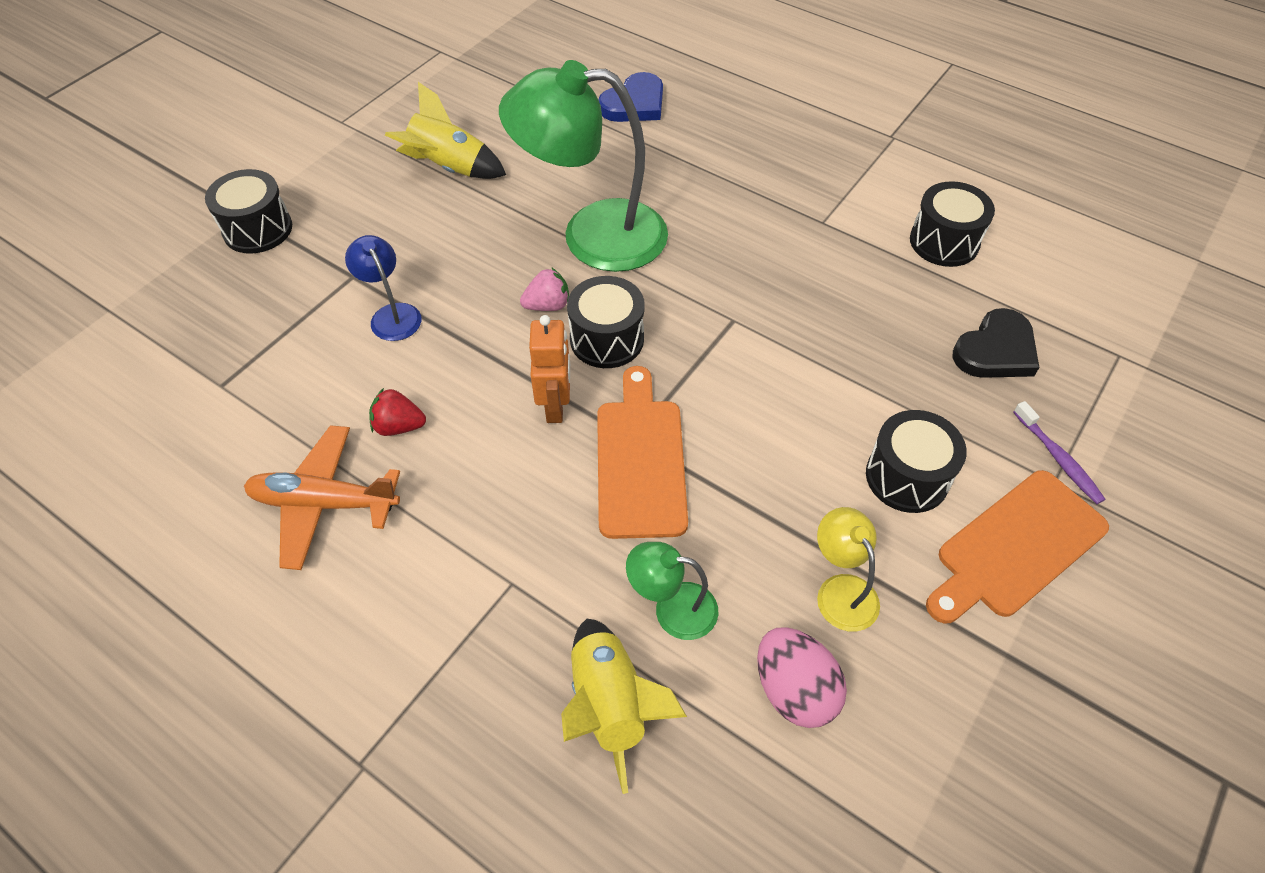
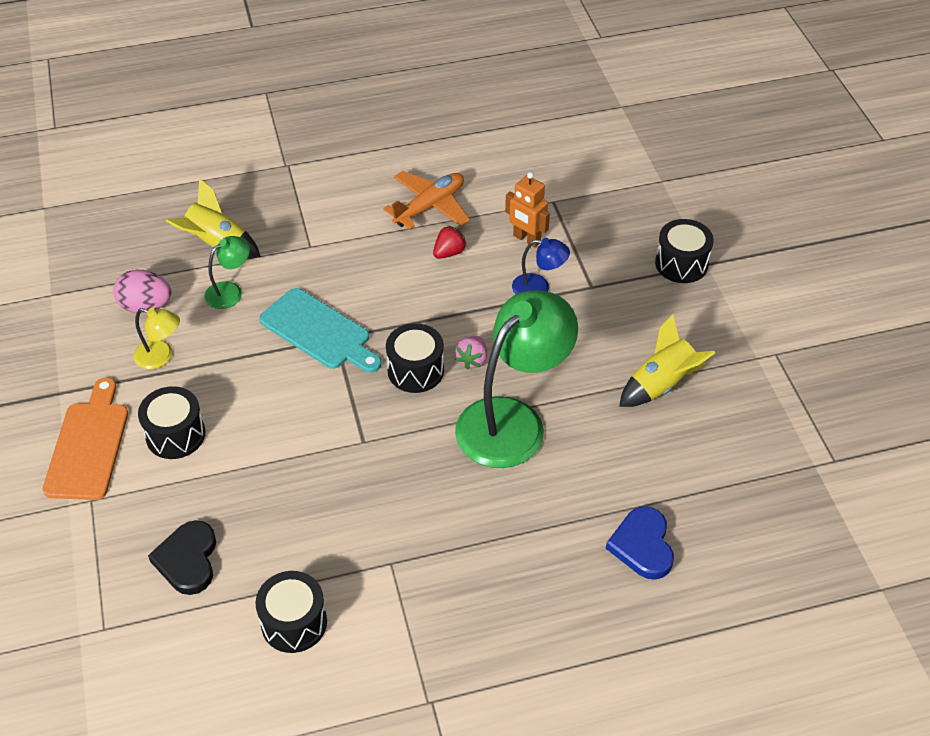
camera: 130 degrees right, 5 degrees down
(555, 406) = (392, 319): orange robot -> orange robot (526, 239)
(640, 460) = (319, 331): orange cutting board -> turquoise cutting board
(1058, 459) = (97, 516): purple toothbrush -> none

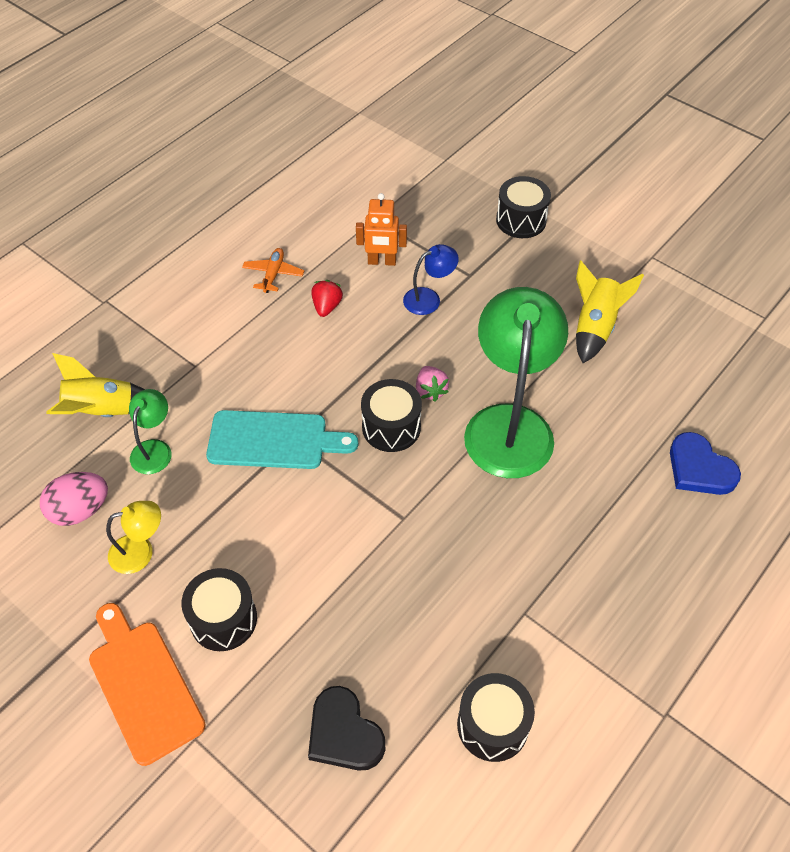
camera: 35 degrees left, 5 degrees up
(430, 206) = (273, 274): orange plane -> orange plane, size x0.61

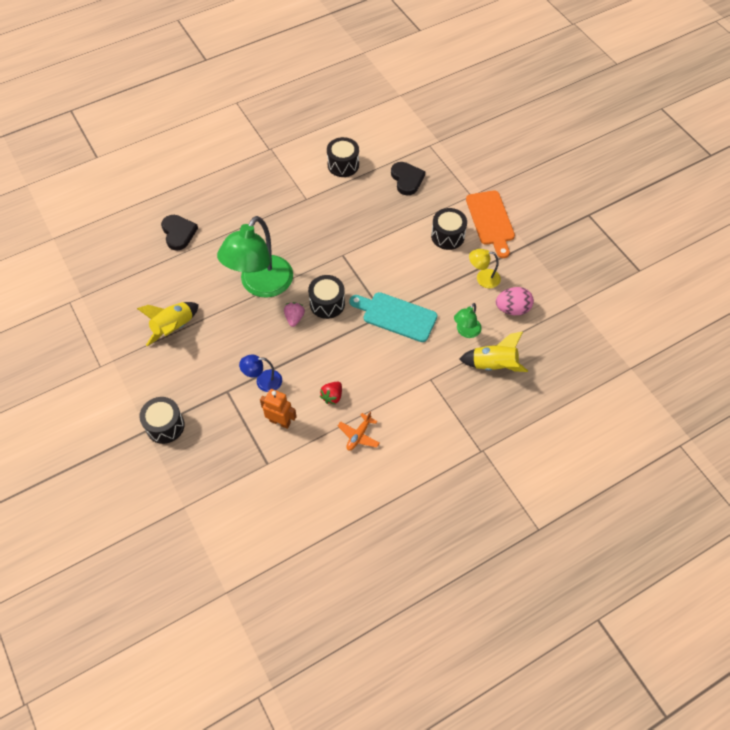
camera: 160 degrees left, 5 degrees up
(699, 468) = (178, 233): blue heart -> black heart

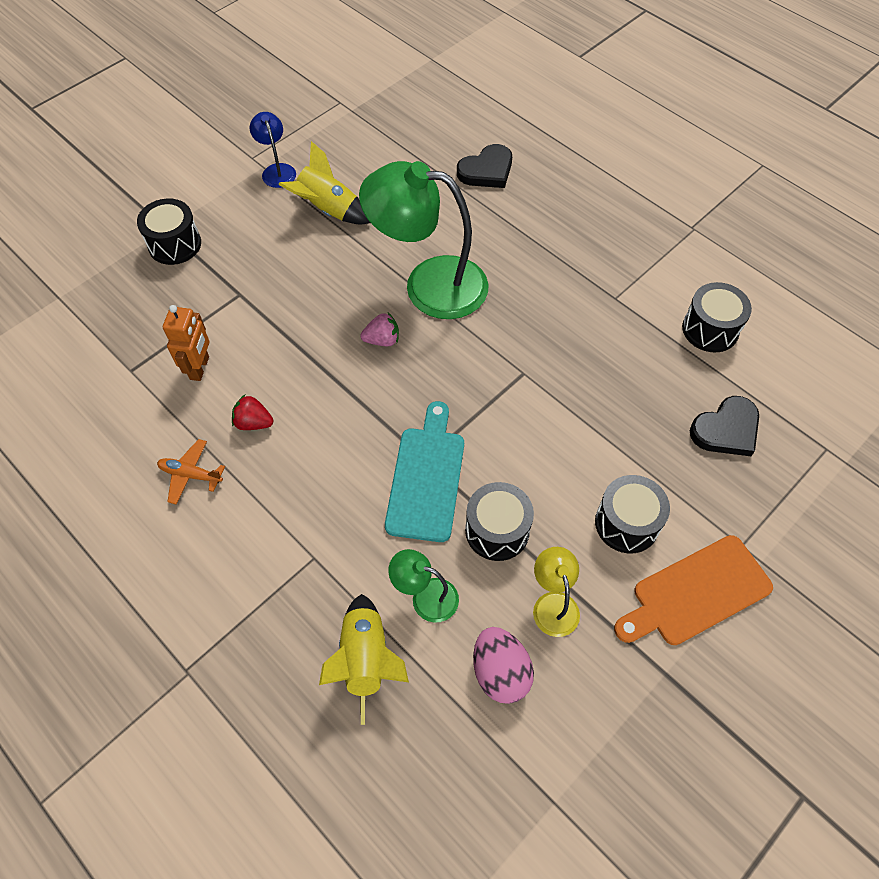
camera: 75 degrees right, 0 degrees up
(263, 381) = (263, 331): blue lamp -> blue lamp (277, 170)
(327, 303) = (421, 375): black drum -> black drum (497, 530)

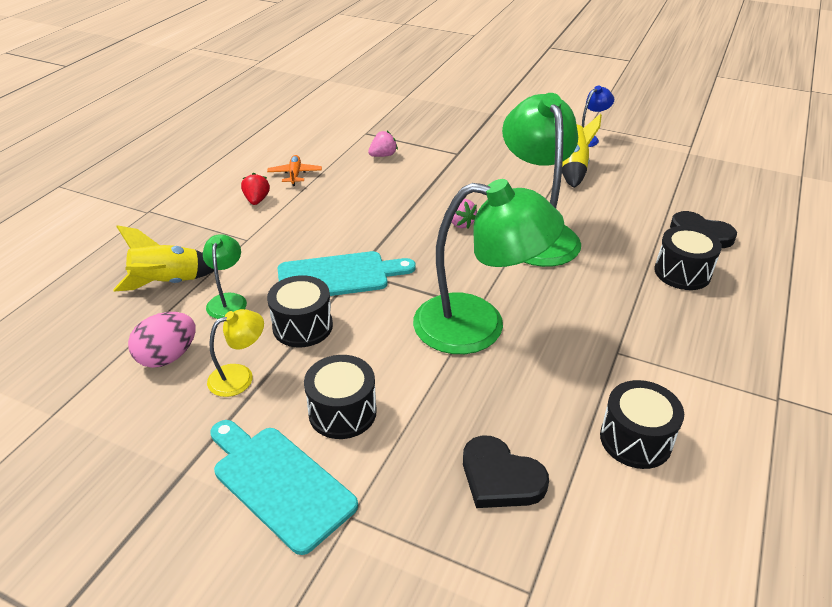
camera: 70 degrees right, 20 degrees down
(175, 244) = (481, 119): black drum -> black drum (682, 272)
(200, 368) = (383, 155): orange robot -> pink strawberry
(253, 423) = (349, 187): red strawberry -> red strawberry (257, 200)
(549, 382) = (478, 326): none -> green lamp
(696, 593) = (279, 483): orange cutting board -> turquoise cutting board

